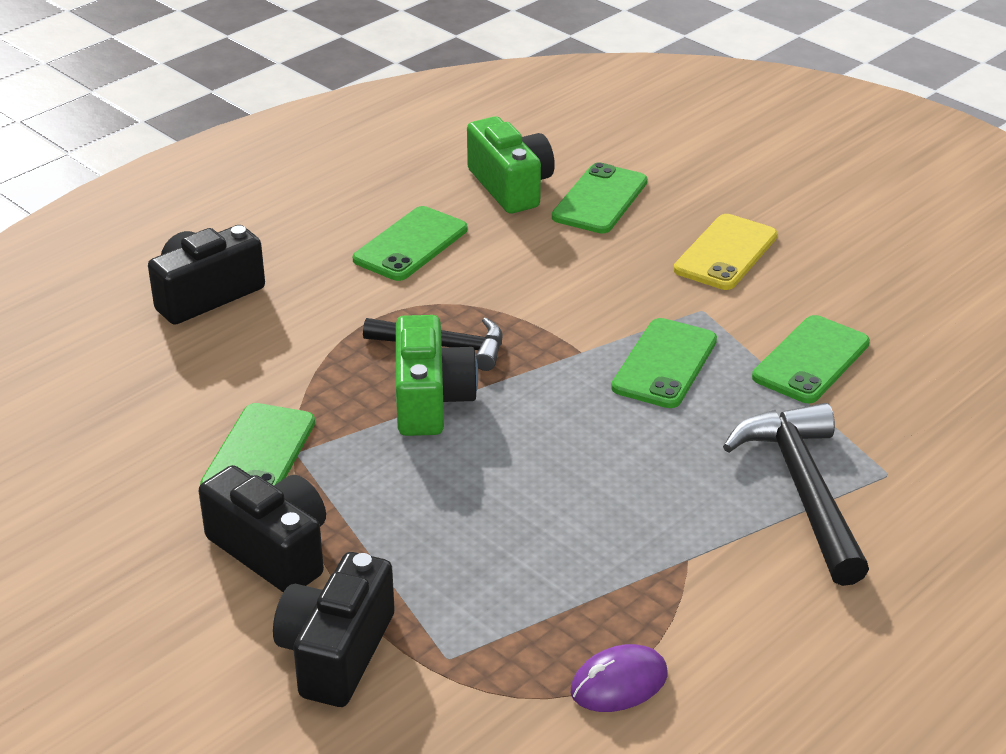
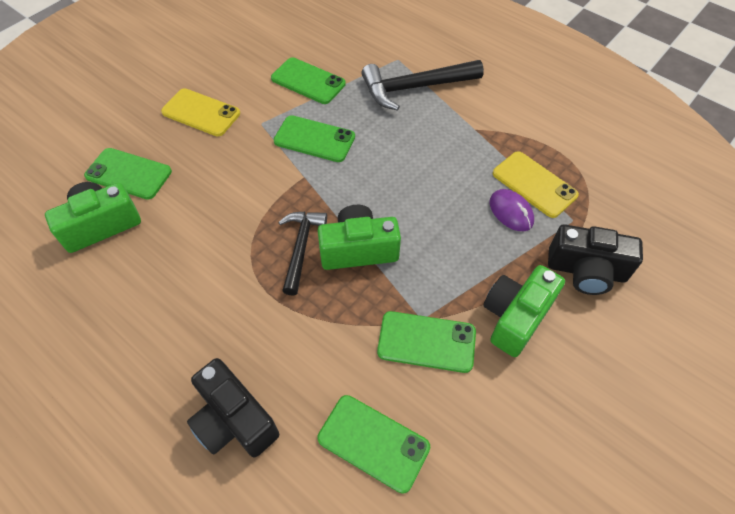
camera: 95 degrees left, 20 degrees up
(272, 550) = (515, 317): black camera -> green camera
(410, 244) = (173, 281): green phone -> green phone (373, 442)
(539, 620) = (534, 184): none -> yellow phone
(618, 683) = (566, 153): purple mouse -> purple mouse (511, 212)

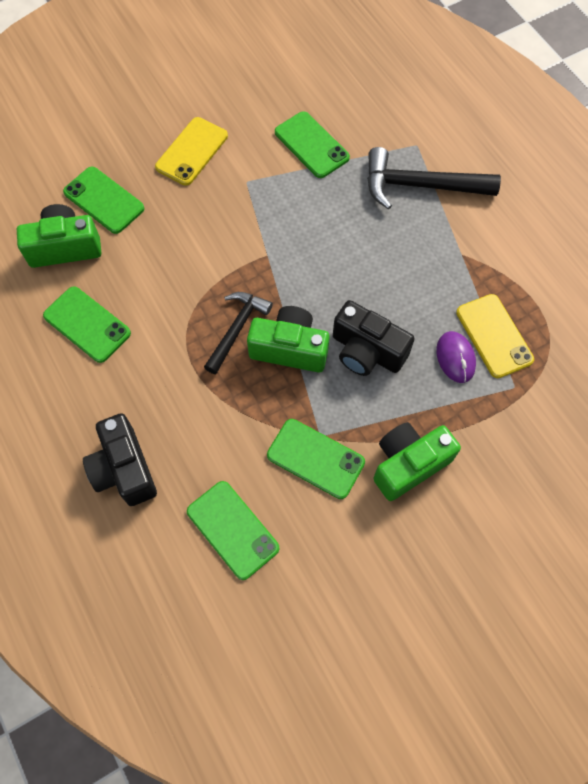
camera: 20 degrees right, 10 degrees up
(201, 113) = (192, 151): yellow phone -> yellow phone turned 75 degrees clockwise
(314, 139) = (292, 216): green phone -> green phone (87, 324)
(586, 271) = (500, 443): black camera -> black camera (367, 351)

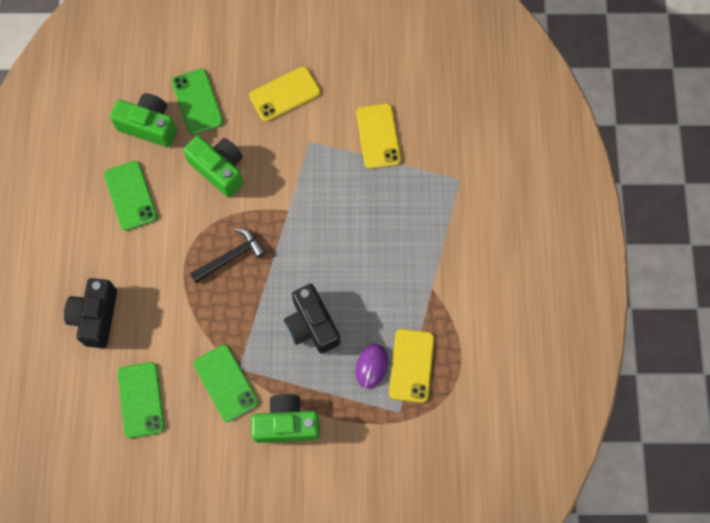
camera: 30 degrees right, 5 degrees up
(289, 348) = (258, 292): green camera -> green camera (219, 169)
(311, 145) = (378, 136): green phone -> yellow phone
(420, 186) = (439, 215): black hammer -> none

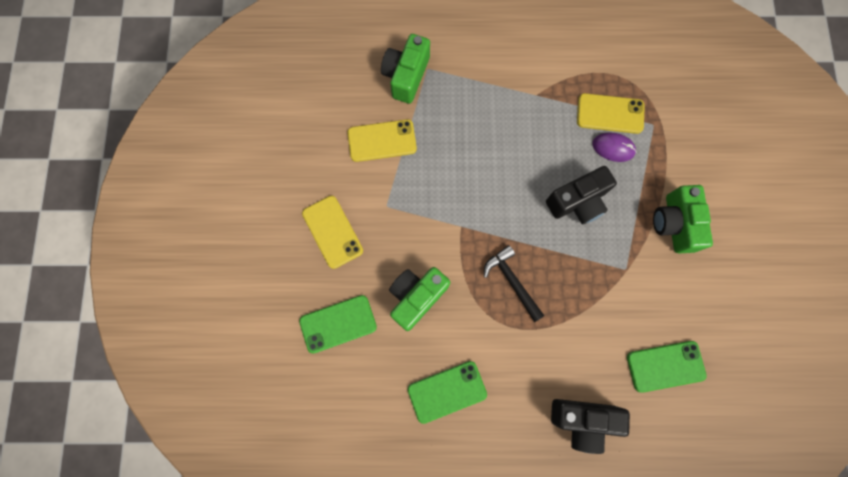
camera: 90 degrees left, 5 degrees up
(149, 126) = (365, 376): green camera -> green camera (406, 76)
(226, 383) = (641, 282): green phone -> none

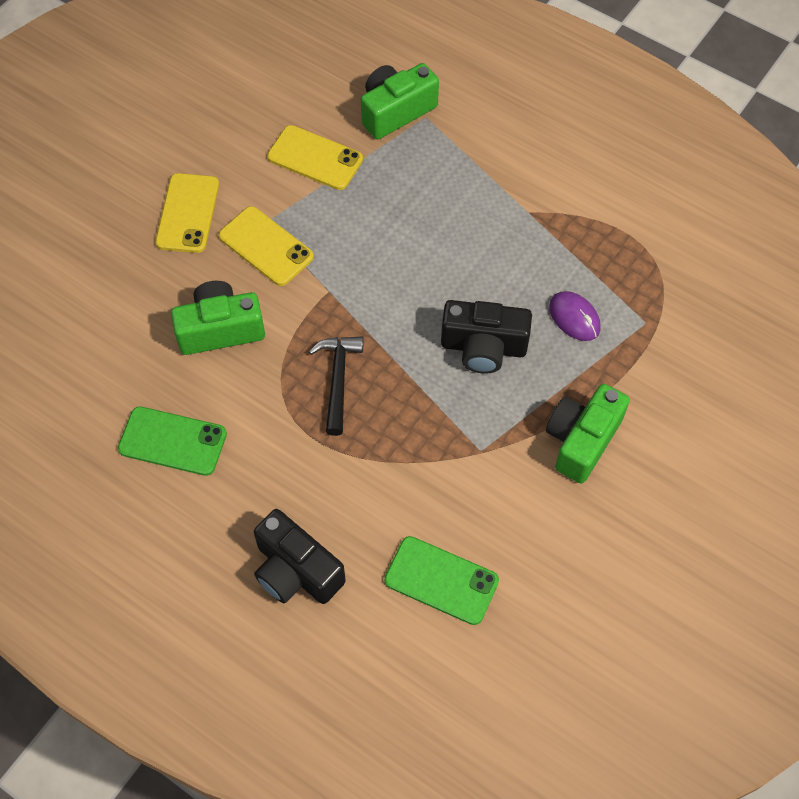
camera: 35 degrees right, 15 degrees down
(338, 324) = (117, 303): green phone -> none
(610, 114) = (601, 281): yellow phone -> yellow phone (266, 246)

